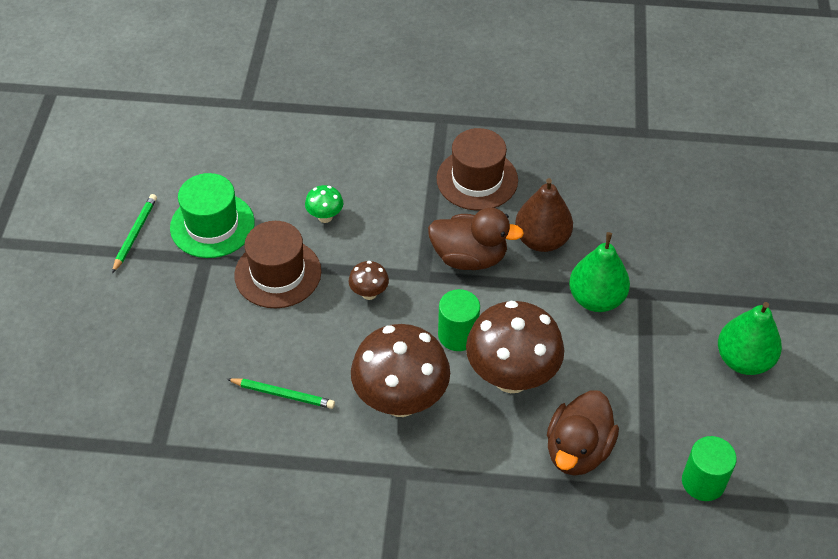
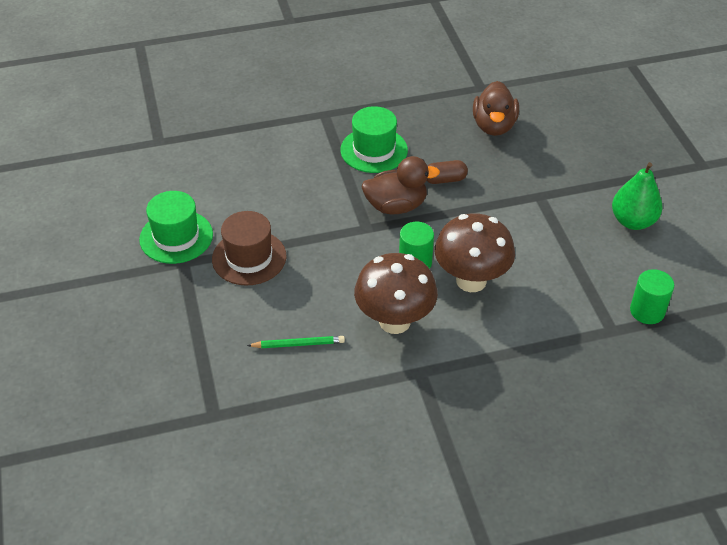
camera: 20 degrees left, 5 degrees down
(135, 234) = (113, 260): green pencil -> none
(325, 217) = (267, 207): green mushroom -> none
(369, 293) = (330, 252): brown mushroom -> none
(477, 179) = (374, 150): brown hat -> green hat
(541, 240) = (445, 179): brown pear -> brown capsule
(577, 450) = (546, 317): brown duck -> brown duck (494, 126)
(596, 299) = (506, 209): green pear -> none

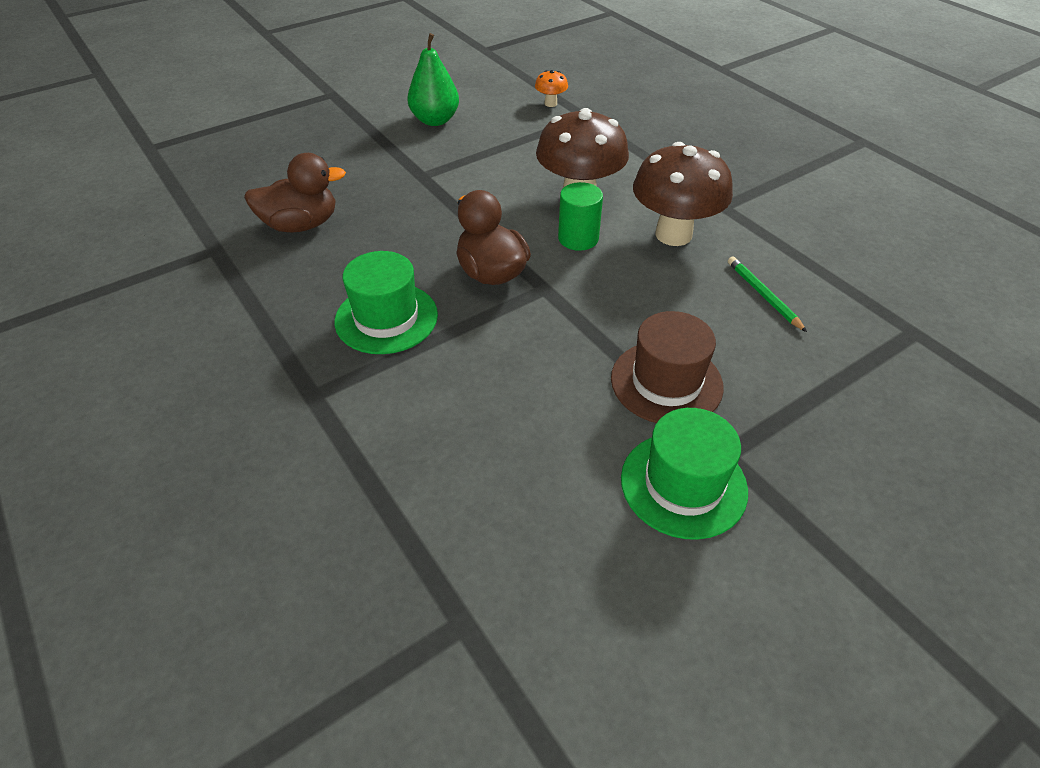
camera: 110 degrees left, 0 degrees up
(445, 179) = (423, 244): brown capsule -> none
(647, 311) = (550, 103): green cylinder -> orange mushroom

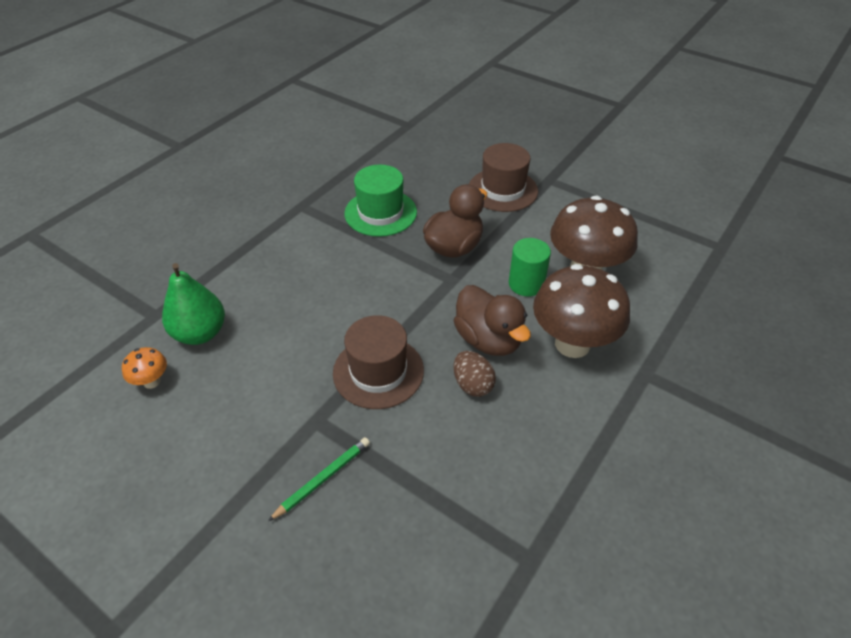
camera: 70 degrees right, 0 degrees up
(301, 225) = (453, 147): brown duck -> brown duck (488, 340)
(415, 211) = (503, 190): none -> brown hat
(435, 120) = (631, 163): green pear -> green pear (200, 333)
(550, 103) = (722, 219): orange mushroom -> orange mushroom (152, 382)
(683, 484) = (279, 399): green hat -> none
(706, 314) = (472, 385): none -> brown egg
(763, 295) = (521, 423): green pencil -> green pencil (323, 478)

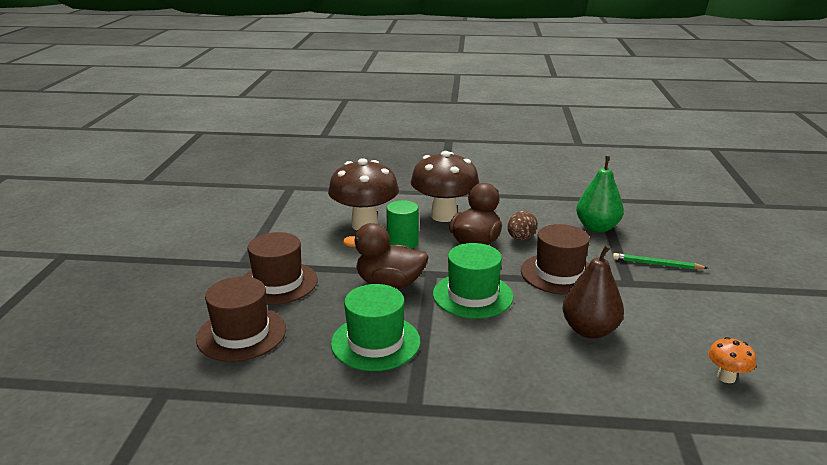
camera: 120 degrees left, 20 degrees down
(200, 333) = (652, 379): green pear -> green pear (597, 227)
(282, 335) = (589, 330): none -> brown pear
(395, 289) = (472, 295): none -> green hat
(444, 160) = (241, 334): none -> brown hat

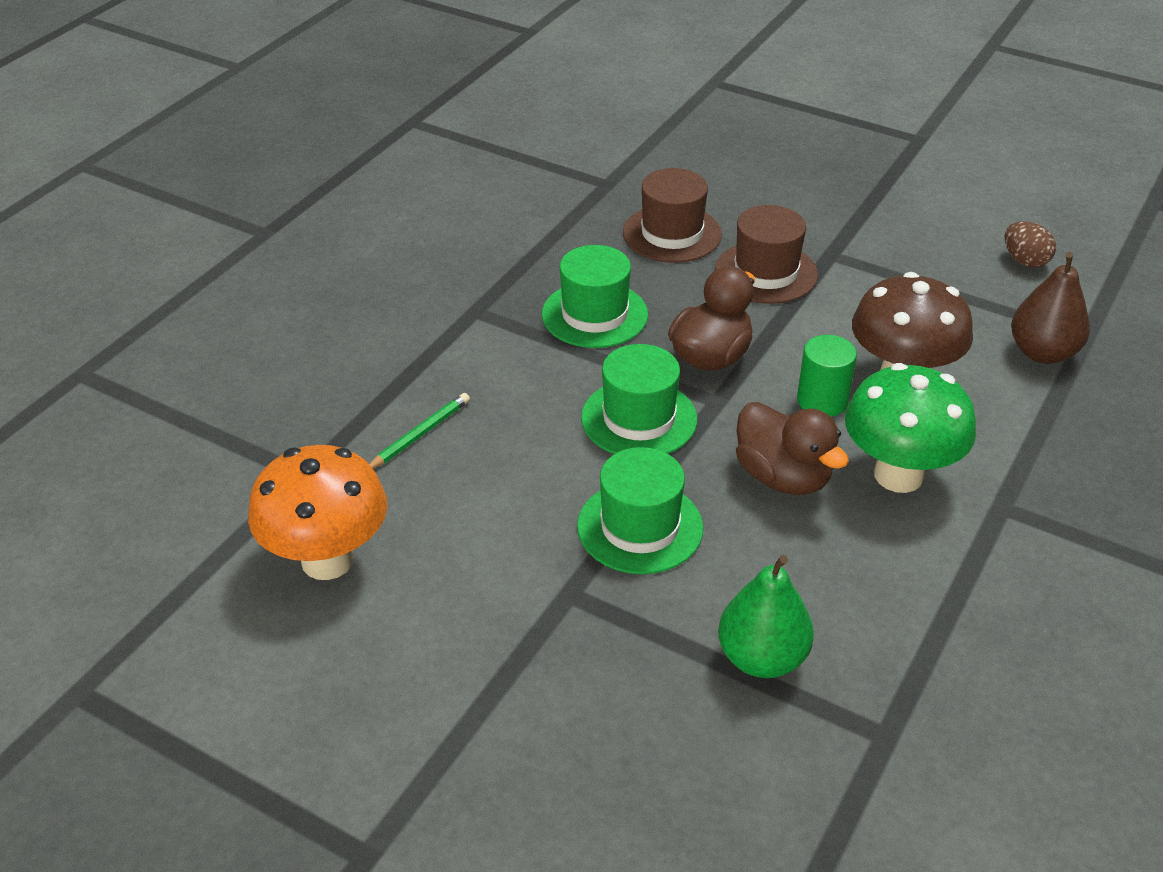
camera: 115 degrees right, 15 degrees up
(444, 216) = (898, 475): brown mushroom -> green mushroom
(521, 238) = (772, 535): brown egg -> brown egg (1025, 261)
(559, 274) = (640, 527): brown hat -> green hat
(589, 330) = (494, 489): brown pear -> brown pear (1042, 352)
(656, 264) = (596, 662): green pencil -> green pencil (420, 434)
(726, 377) = (327, 560): orange mushroom -> orange mushroom, size x2.27

